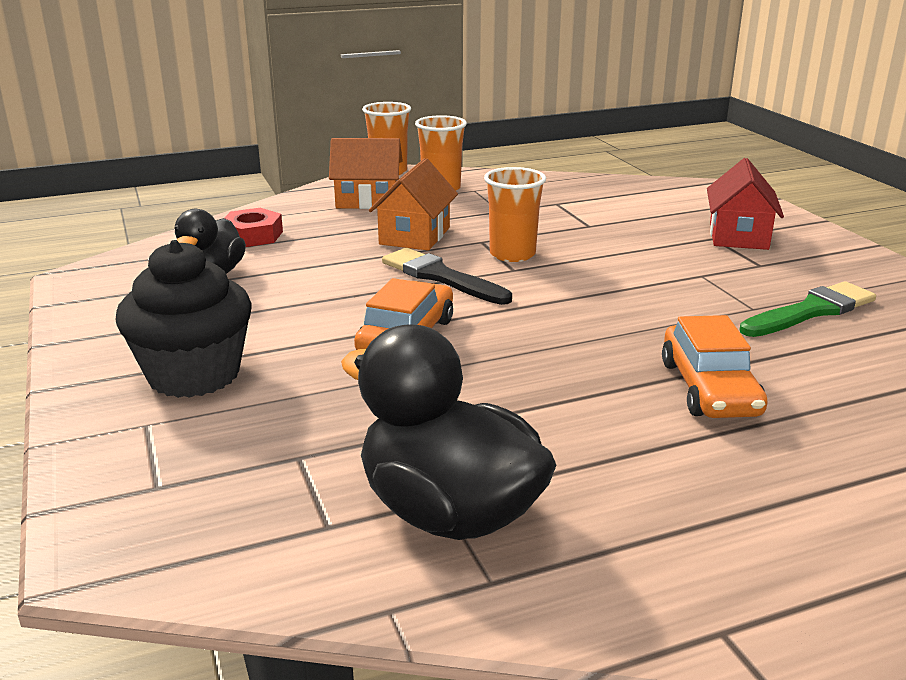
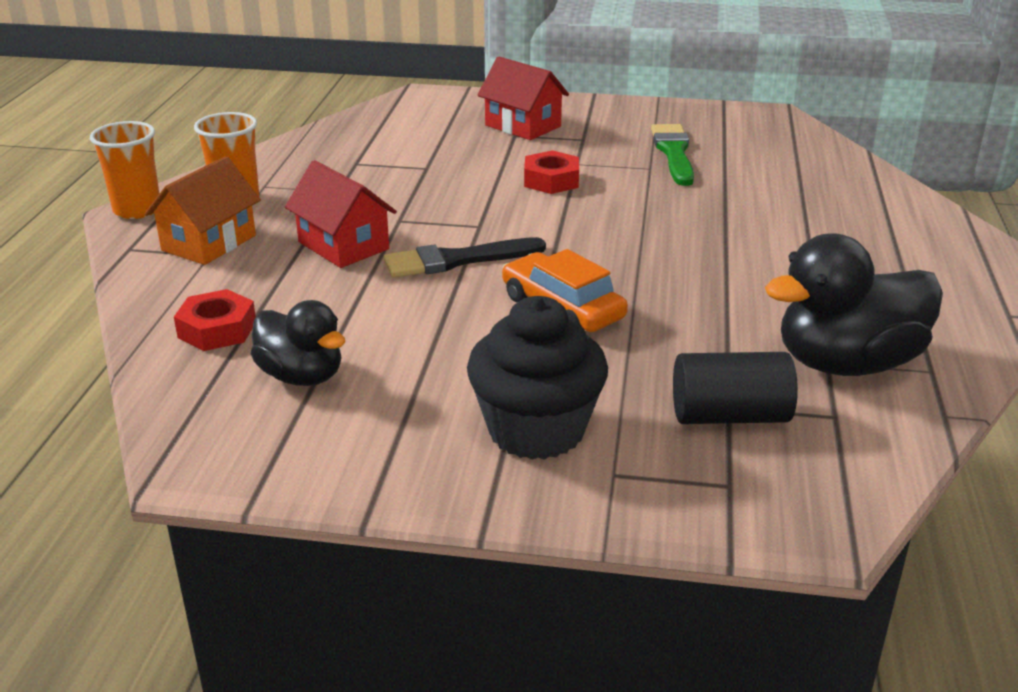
camera: 60 degrees left, 5 degrees up
(281, 461) = (729, 416): none -> black cylinder
(415, 236) = (343, 245): orange house -> red house
(512, 254) = (447, 216): orange cup -> none
(646, 274) = (551, 180): none -> red nut
(709, 388) = (751, 224): orange car -> none

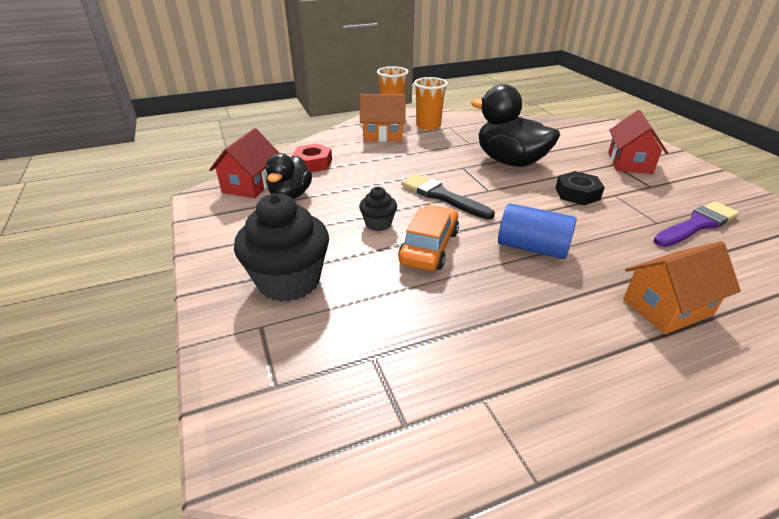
camera: 60 degrees right, 5 degrees up
(343, 245) = (418, 163): red house -> red house (250, 184)
(471, 326) = (378, 224): none -> black cupcake
(551, 180) = (577, 193): red nut -> black nut
(627, 248) = (532, 247): none -> blue cylinder
(674, 153) = (697, 225): green brush -> purple brush
(729, 416) = (361, 361): black cylinder -> none
(777, 225) = (667, 307): none -> orange house
(846, 364) = (492, 412): black duck -> black duck (510, 161)

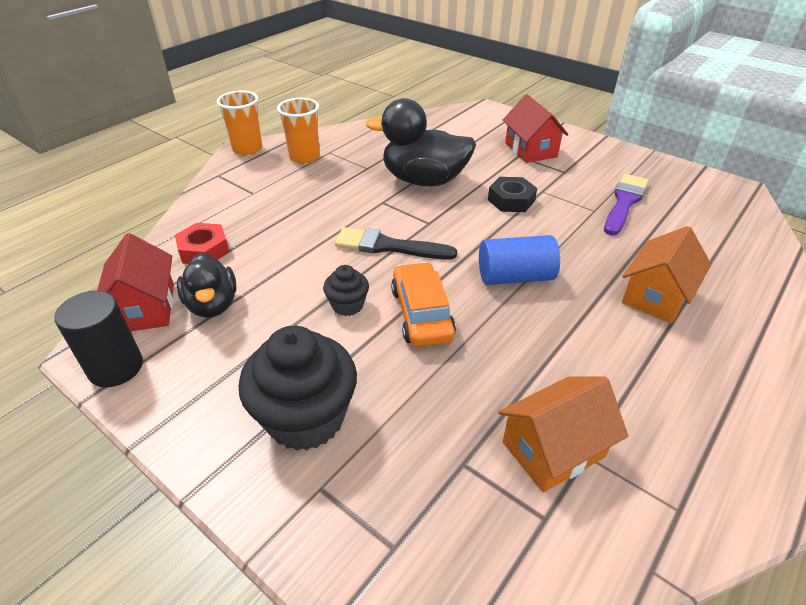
camera: 30 degrees left, 5 degrees up
(206, 211) = (116, 367): none -> black cylinder
(383, 135) = (261, 184): orange house -> orange house (553, 449)

